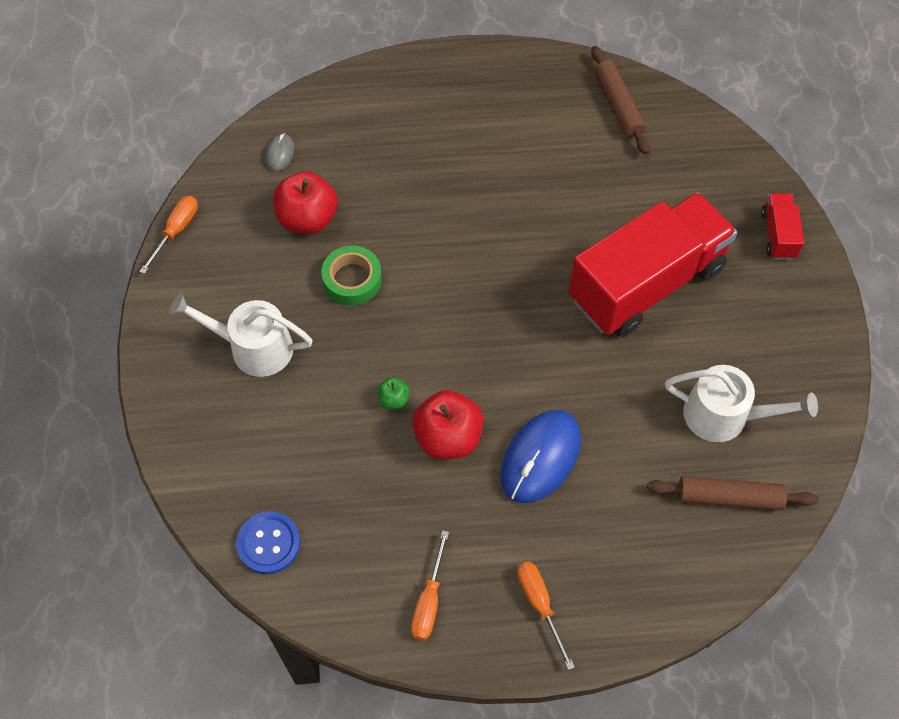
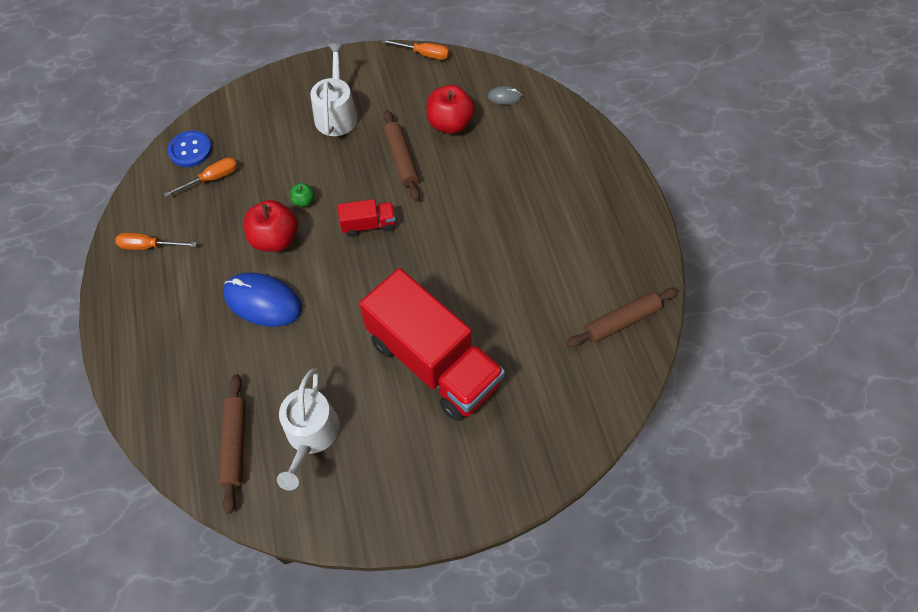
camera: 80 degrees right, 0 degrees up
(352, 279) = (401, 159): green tape -> brown rolling pin
(539, 605) = (145, 315): orange screwdriver -> orange screwdriver (212, 179)
(778, 234) = (508, 472): red truck -> red truck (368, 225)

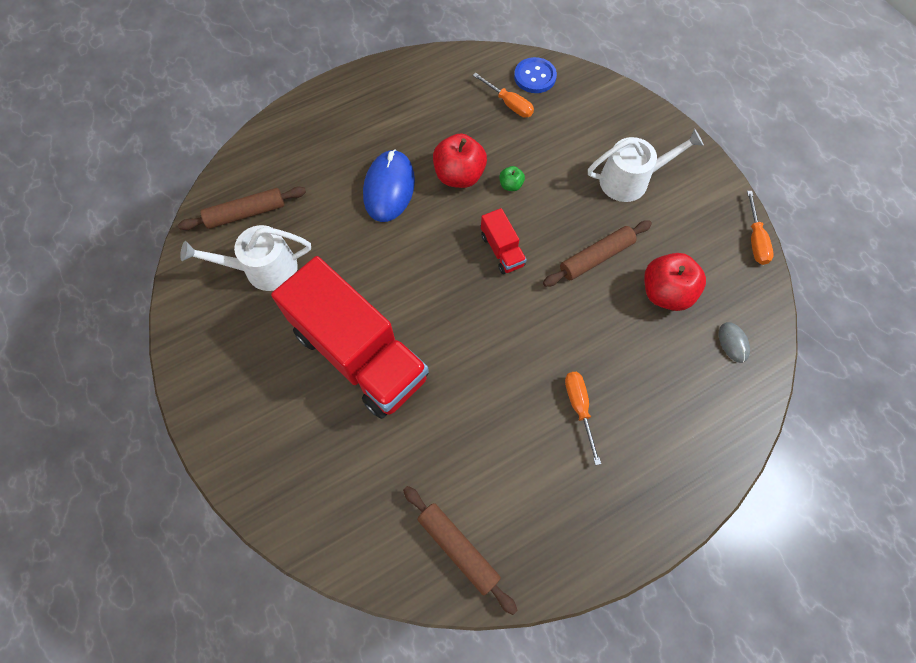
camera: 75 degrees right, 5 degrees up
(149, 246) = (421, 84): orange screwdriver -> orange screwdriver (579, 408)
(433, 362) = (360, 354): red truck -> red truck turned 75 degrees counterclockwise

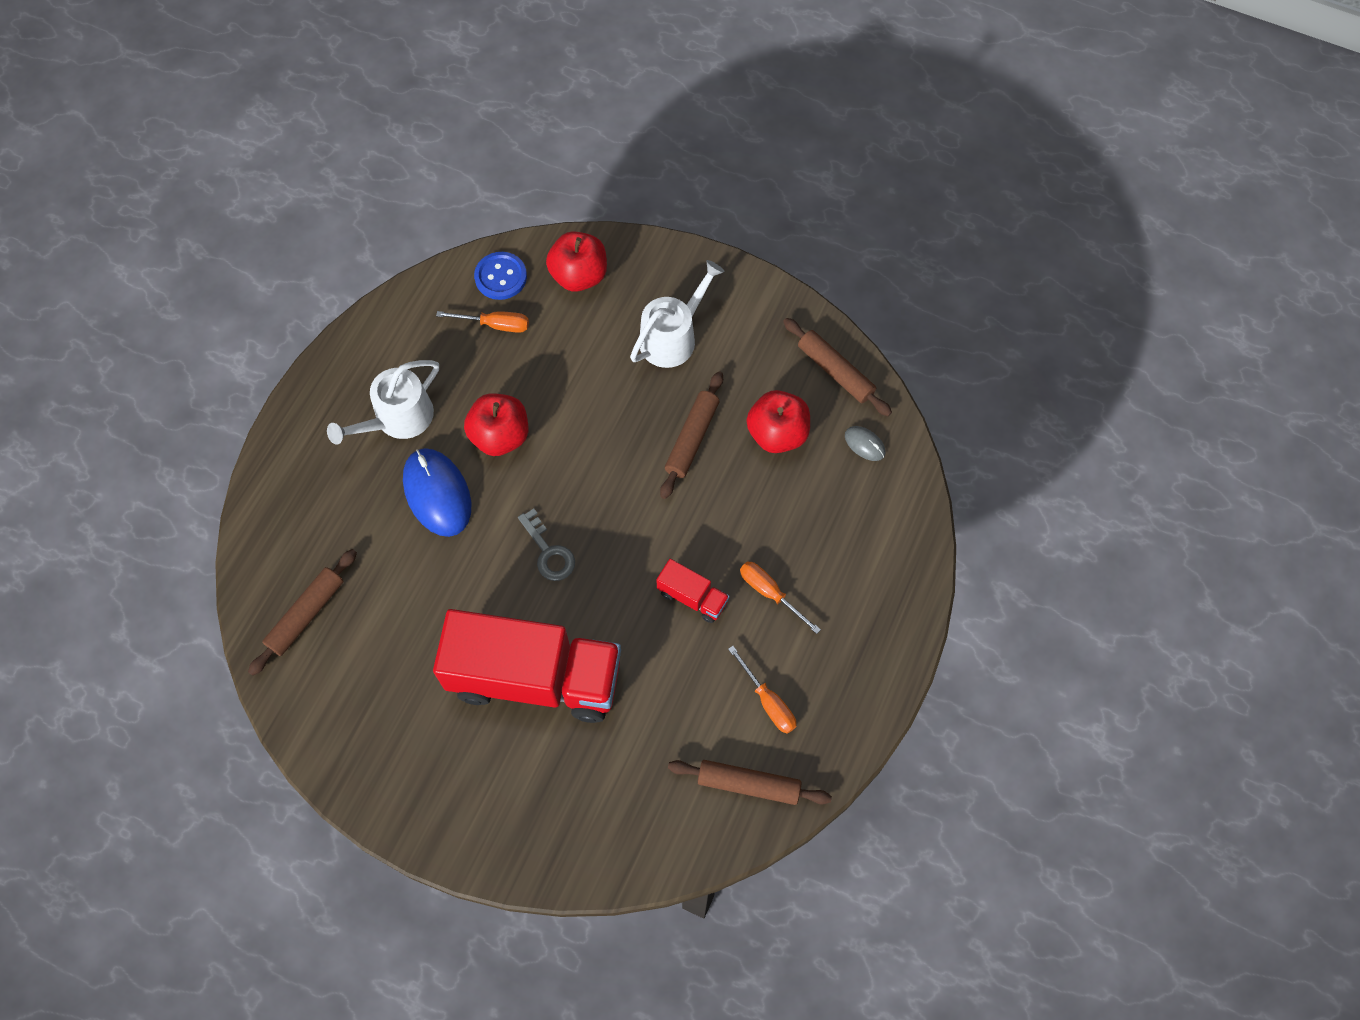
camera: 35 degrees left, 0 degrees up
(264, 269) = (373, 659): white watering can -> white watering can (398, 418)
(435, 273) = (549, 552): none -> grey key
(502, 250) = (598, 488): red truck -> red truck (692, 597)
(511, 185) = (559, 414): green apple -> none
(590, 104) = (579, 275): none -> red apple
(743, 275) = (835, 371): none -> brown rolling pin
(755, 239) = (825, 328): orange screwdriver -> orange screwdriver (768, 701)

